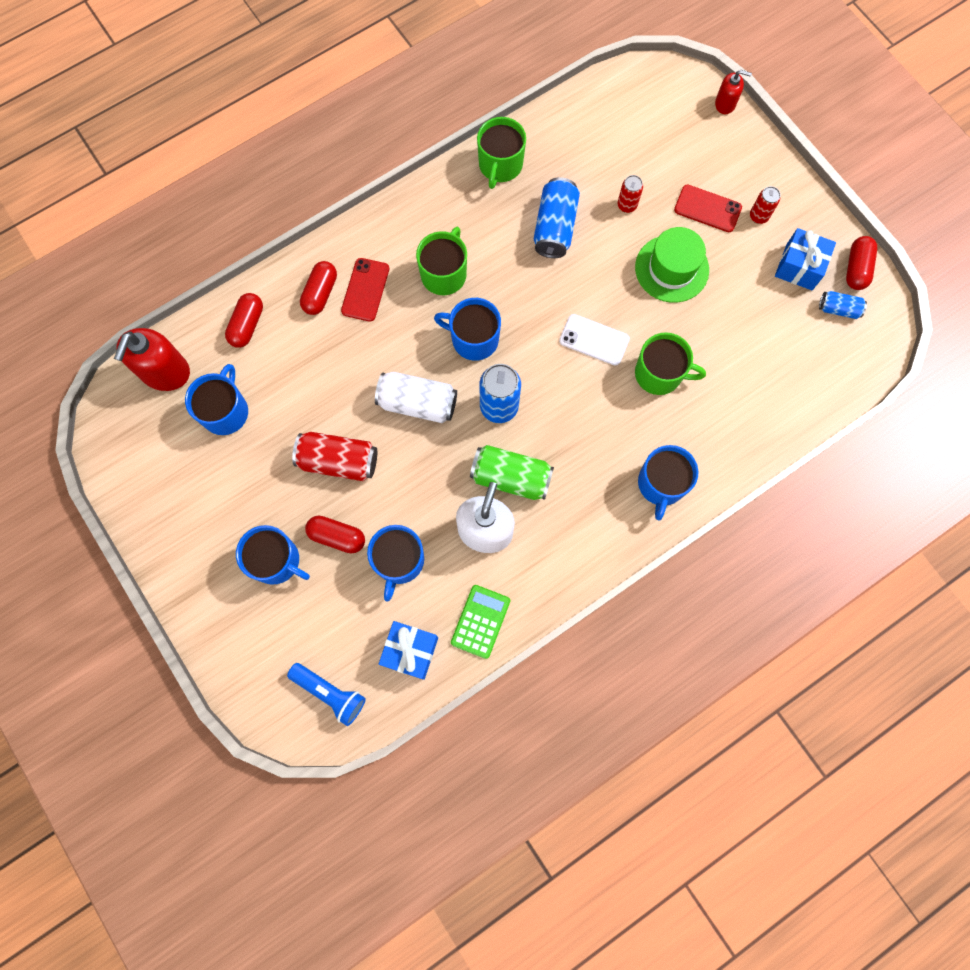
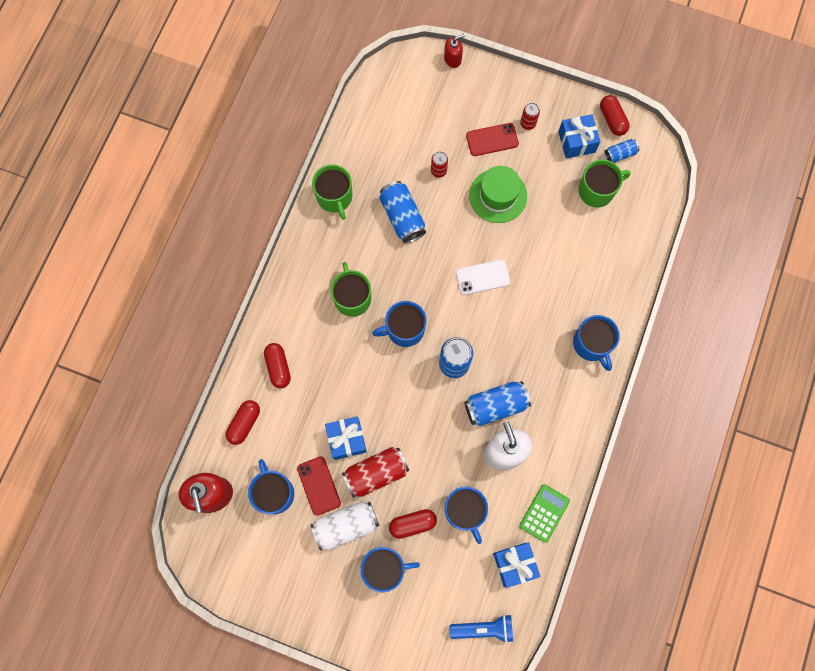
camera: 35 degrees left, 0 degrees up
(247, 325) = (244, 423): red capsule -> red capsule turned 45 degrees clockwise
(334, 408) = (347, 440): none -> blue gift
(365, 290) = (307, 344): red phone -> red phone (319, 485)
(417, 403) = (399, 398): white can -> white can (346, 526)
(480, 621) = (544, 513): green calculator -> green calculator turned 45 degrees clockwise
(511, 477) = (495, 406): green can -> blue can
(659, 374) = (540, 272): green mug -> green mug (597, 191)

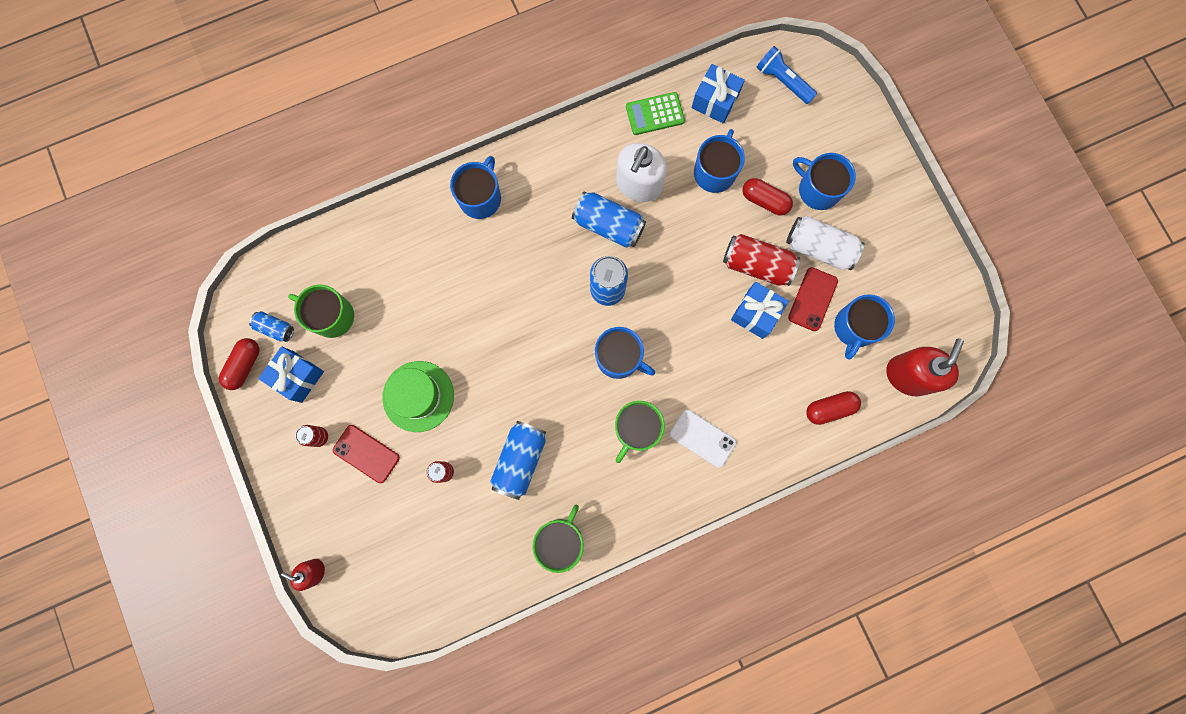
camera: 135 degrees left, 5 degrees up
(278, 367) = (757, 429): red capsule -> none
(482, 277) = (508, 338): white phone -> white phone (702, 438)

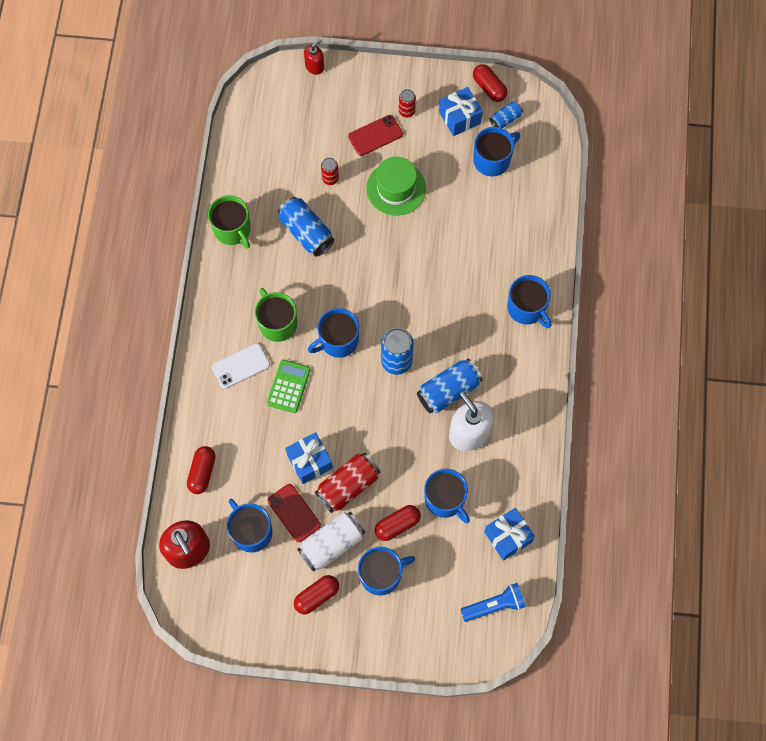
camera: 120 degrees right, 10 degrees down
(331, 316) = (492, 160): green mug -> blue mug
(655, 114) = (523, 480): green calculator -> green calculator (288, 386)
(873, 234) = (316, 596): none -> red capsule

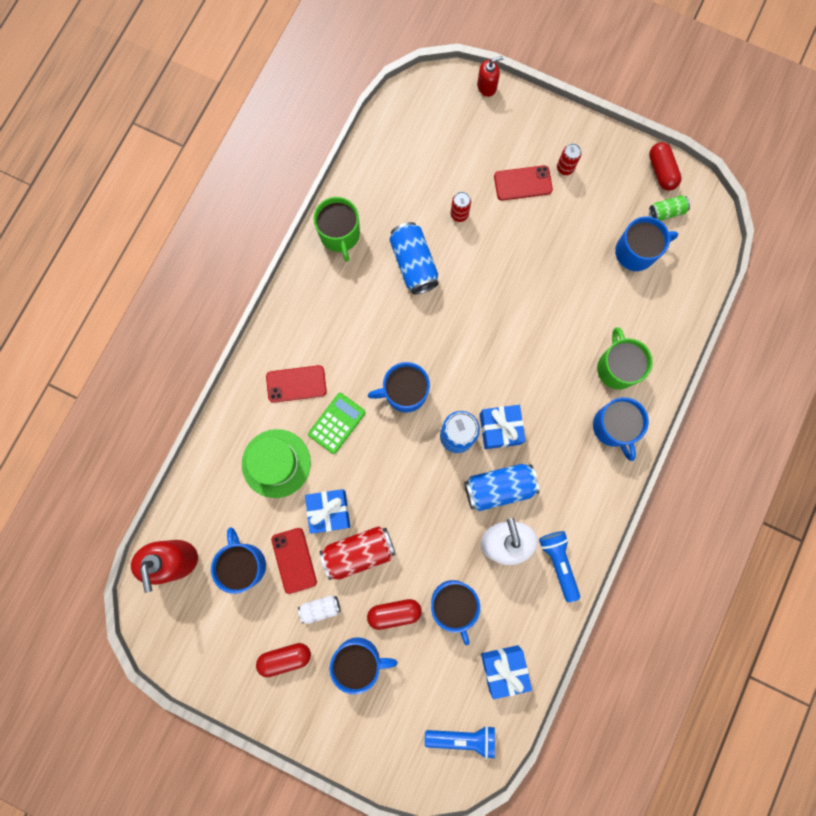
camera: 20 degrees right, 10 degrees up
(202, 472) = (217, 483): red capsule -> none
(241, 366) = (296, 384): white phone -> red phone
(277, 323) = (349, 351): green mug -> green mug (617, 367)
(332, 544) = (320, 608): white can -> white can, size x0.56
(396, 188) = (523, 248): green hat -> green hat (276, 463)
(459, 117) = (618, 193): blue gift -> blue gift (500, 429)
(505, 119) = (666, 212): blue can -> green can
(521, 434) = (558, 562): none -> blue flashlight

